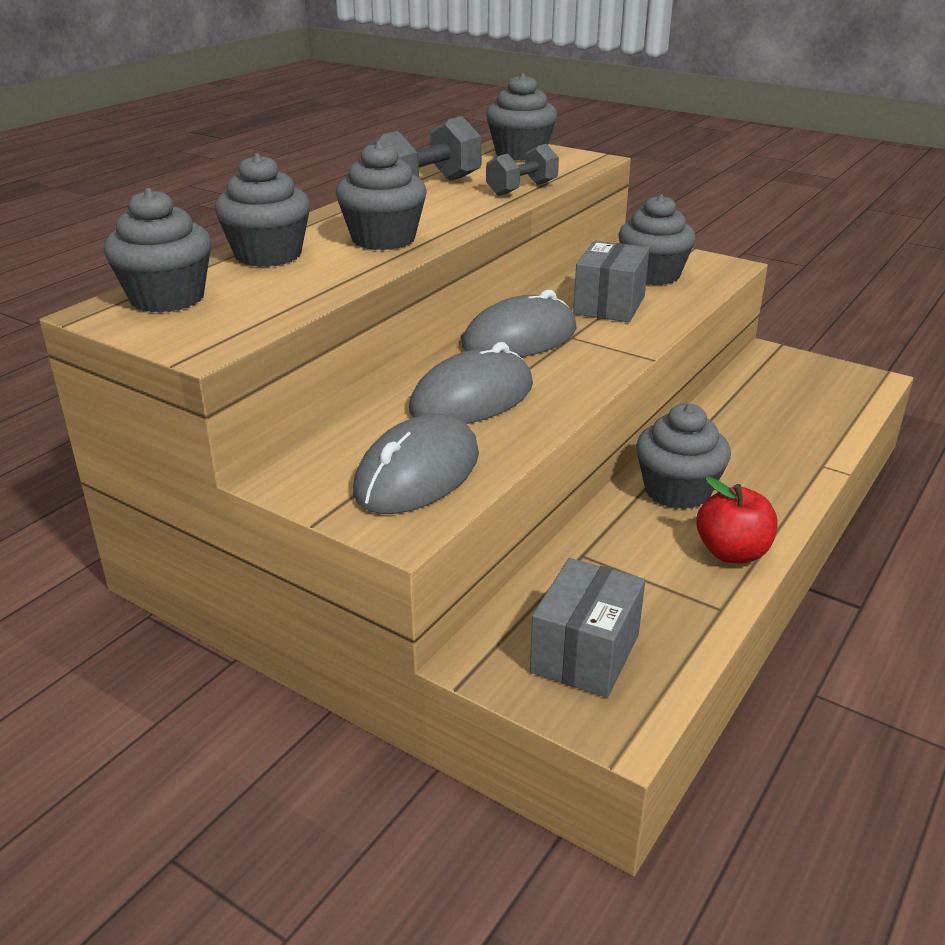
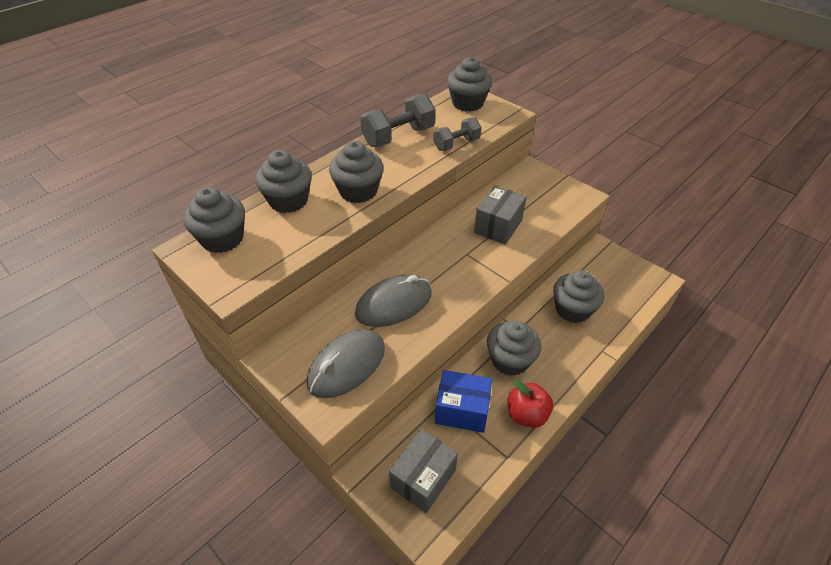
camera: 10 degrees right, 15 degrees up
(520, 338) = (436, 252): grey mouse -> none
(620, 559) = (462, 410): none -> blue box
(652, 275) = (533, 199): grey cupcake -> grey cupcake (572, 309)

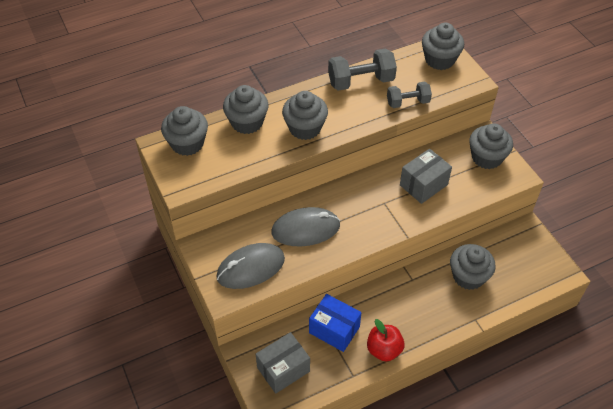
camera: 20 degrees right, 5 degrees up
(510, 360) = (392, 302): grey cupcake -> grey cupcake (486, 157)

